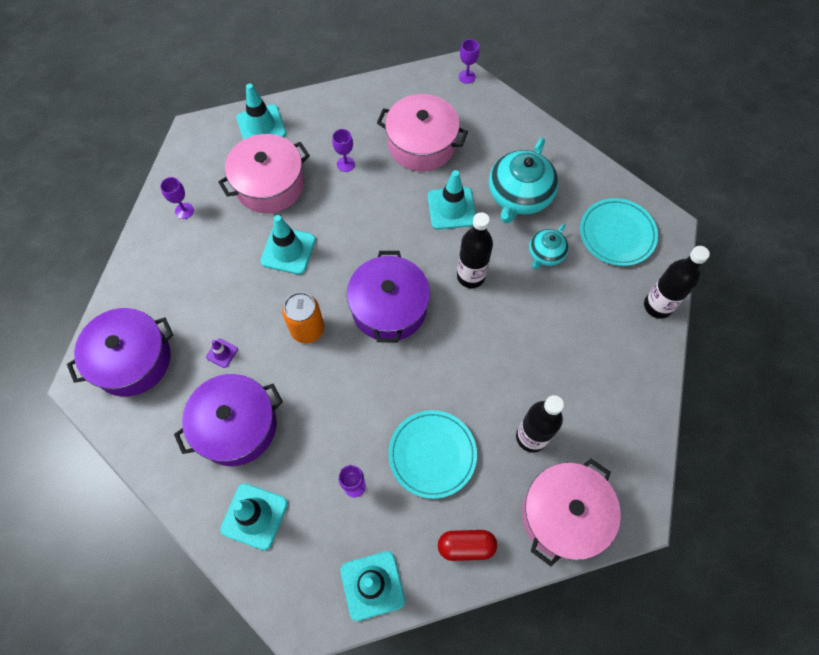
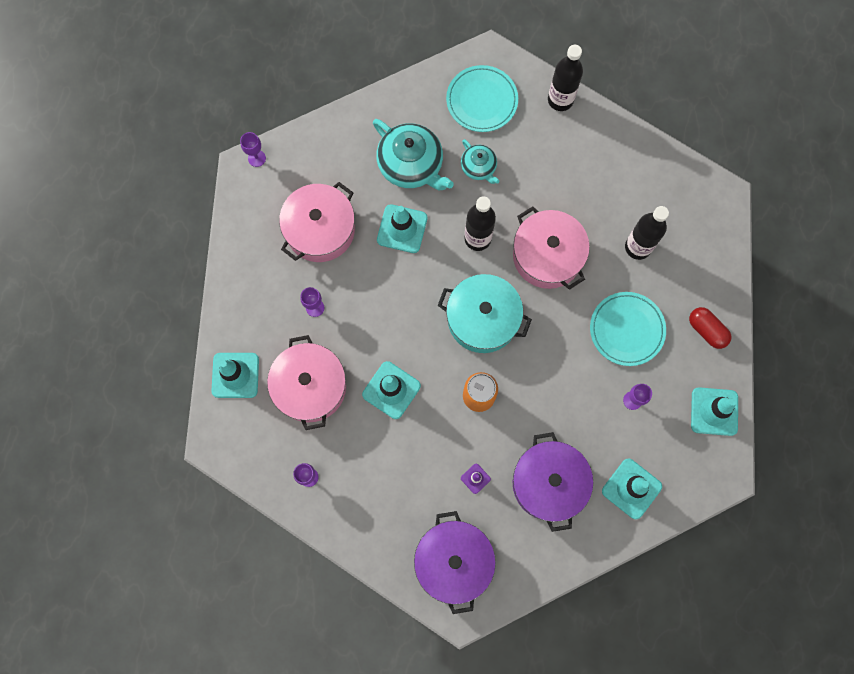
camera: 70 degrees left, 10 degrees up
(389, 307) = (482, 319): purple pot -> turquoise pot
(466, 546) = (706, 330): red capsule -> red capsule turned 60 degrees counterclockwise
(564, 515) = (706, 248): pink pot -> pink pot (547, 255)

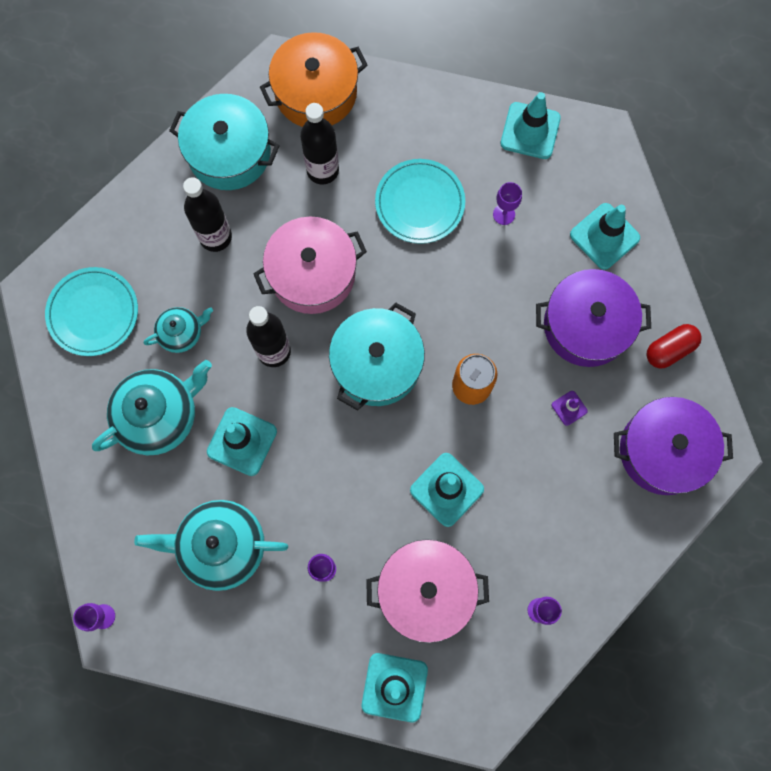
camera: 80 degrees left, 0 degrees up
(320, 230) = (221, 546): pink pot -> turquoise teapot
(560, 100) = (116, 220): black bottle -> black bottle (215, 237)
(636, 172) = (229, 153): none -> turquoise pot
(705, 229) = (316, 92): none -> orange pot
(706, 330) = (436, 118): red capsule -> red capsule (669, 349)

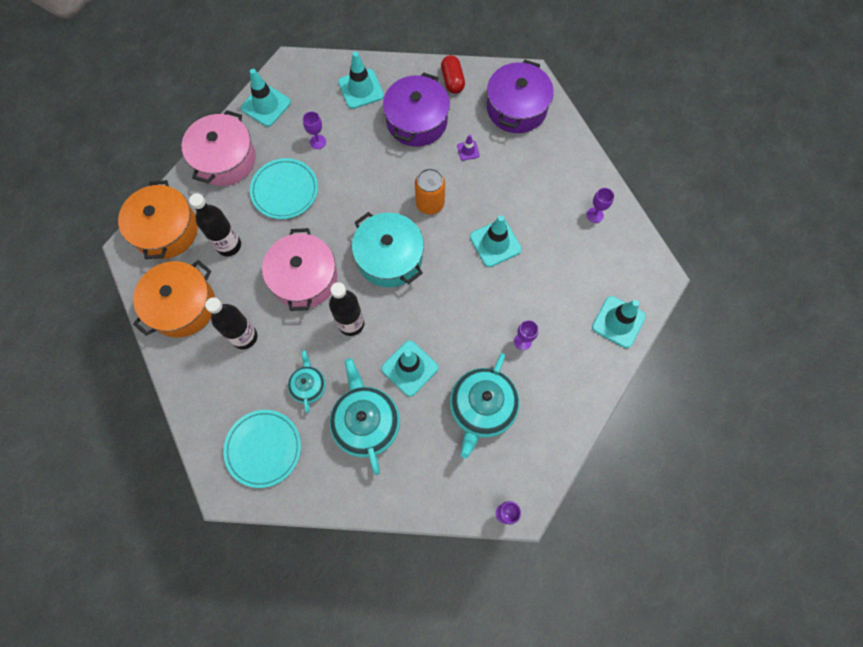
camera: 70 degrees left, 5 degrees down
(229, 153) = (182, 306): turquoise pot -> orange pot
(426, 591) = (559, 280): pink pot -> pink pot (225, 159)

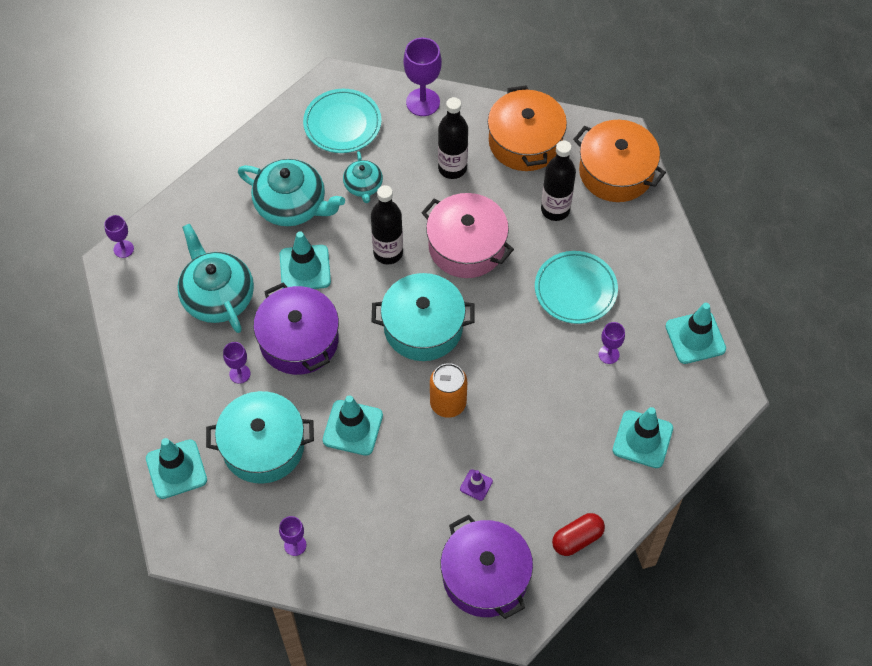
camera: 130 degrees right, 10 degrees down
(197, 405) = (423, 102): none -> purple goblet
(225, 159) = (657, 262): pink pot -> none
(309, 386) = (363, 186): turquoise teapot -> turquoise teapot turned 45 degrees clockwise
(416, 121) = (555, 463): purple pot -> purple pot (299, 340)
(452, 81) = (577, 539): red capsule -> red capsule turned 60 degrees counterclockwise
(555, 284) = (263, 446): none -> turquoise pot

